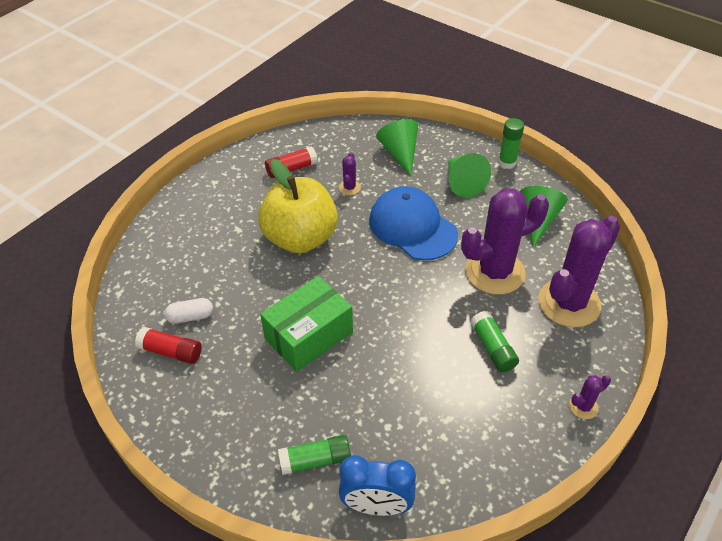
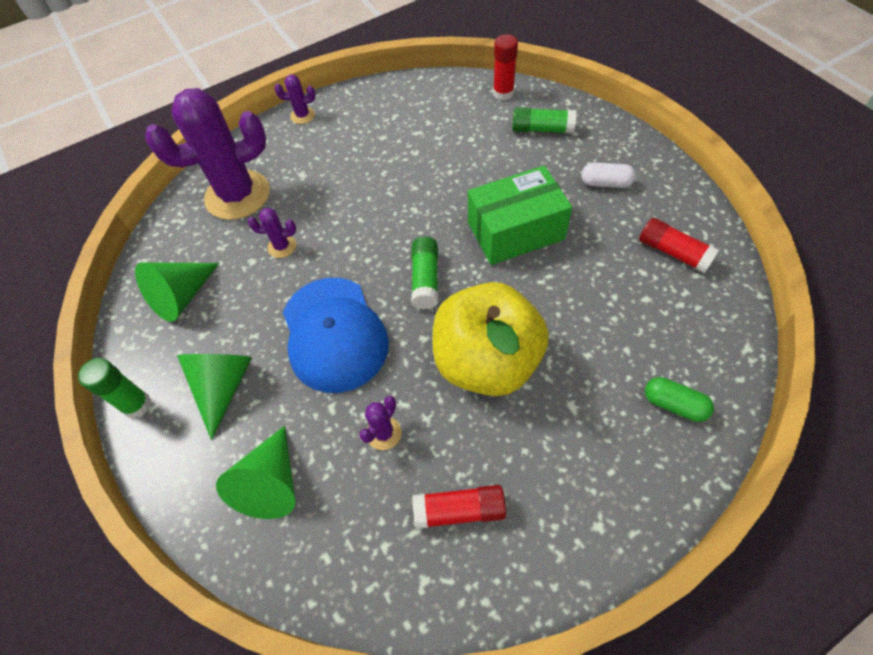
camera: 155 degrees left, 10 degrees up
(172, 246) = (674, 404): none -> green capsule
(190, 317) = (649, 287): white capsule -> white capsule (605, 183)
(376, 506) = (503, 93): blue clock -> red glue stick
(493, 348) = (341, 174): green glue stick -> green glue stick (425, 279)
(495, 272) = (282, 246): purple cactus -> purple cactus, size x0.41

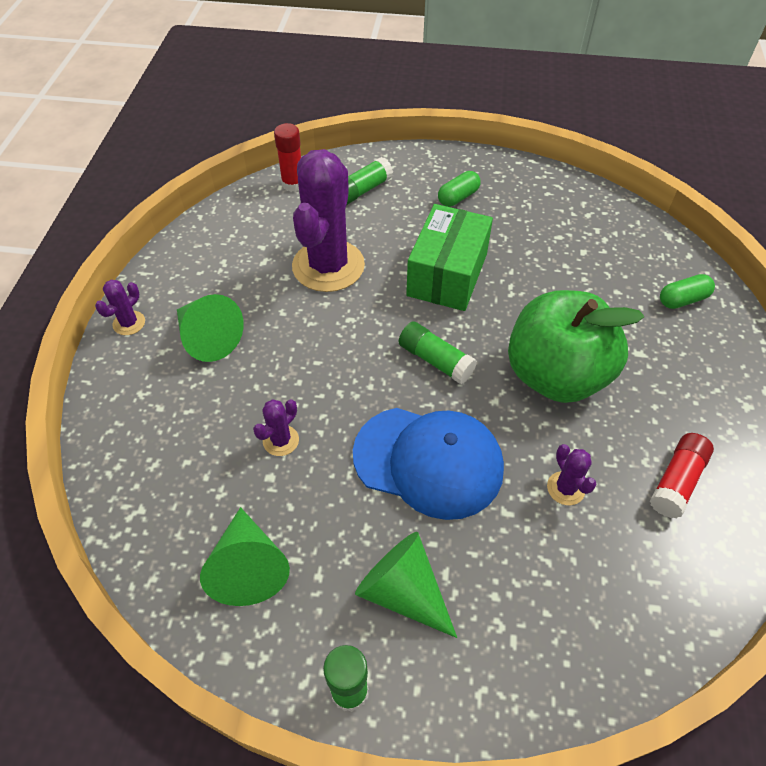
camera: 55 degrees left, 5 degrees down
(238, 195) = (167, 438): purple cactus -> purple cactus (328, 266)
(271, 483) = (548, 609): green cone -> green cone (208, 338)
(487, 361) = (556, 375): yellow apple -> green apple
(605, 183) = (458, 197): white capsule -> green capsule
(673, 252) = (558, 211): red glue stick -> none

